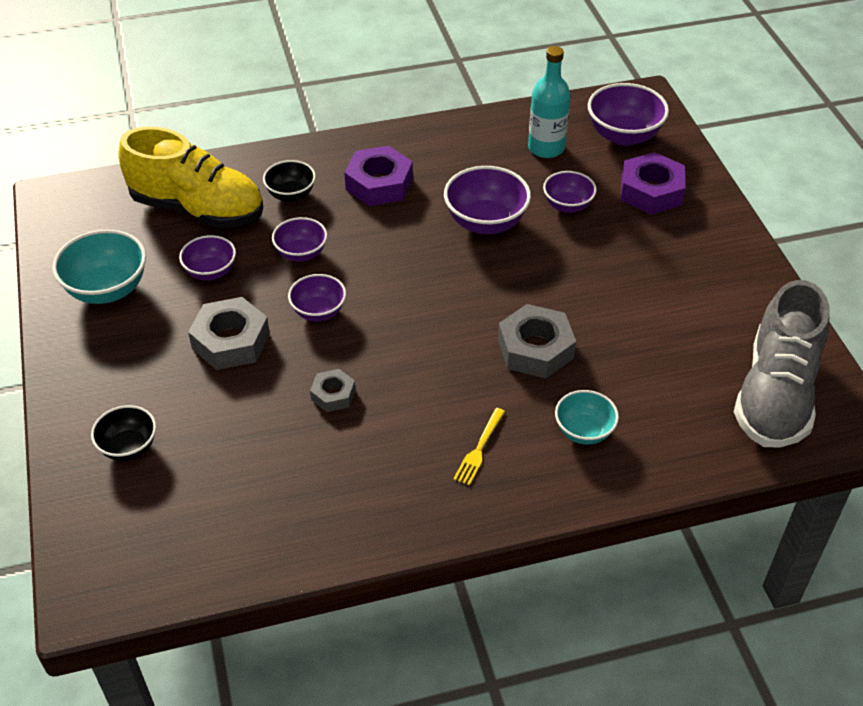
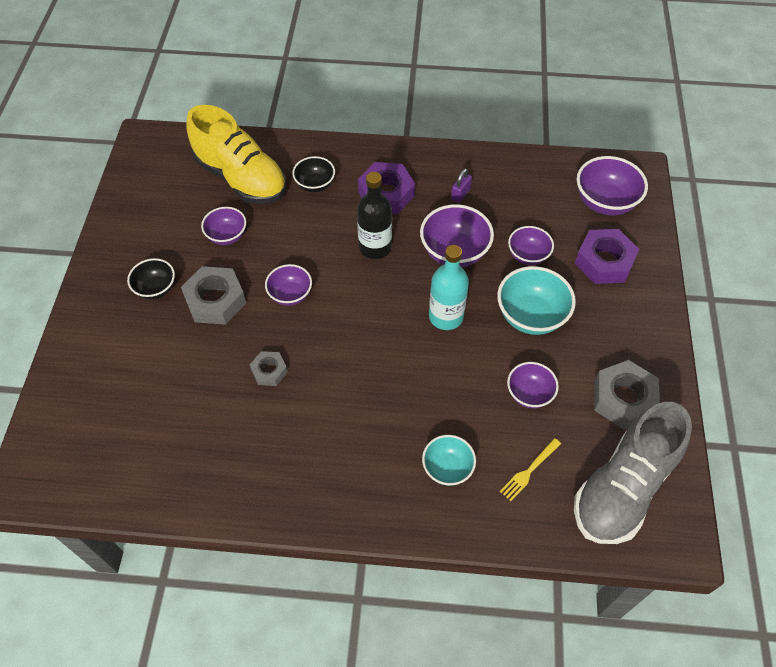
camera: 20 degrees right, 10 degrees up
(107, 289) = (148, 229): turquoise bowl -> turquoise bowl (531, 316)
(129, 447) = (106, 368): black bowl -> black bowl (156, 289)
(301, 253) = (300, 239): purple bowl -> purple bowl (529, 394)
(393, 240) = (375, 247): none -> black bottle
(464, 164) = (460, 194): none -> purple padlock
(479, 449) = (358, 456): yellow fork -> yellow fork (529, 471)
(535, 349) = (442, 380): grey nut -> grey nut (623, 399)
(546, 148) = (534, 197): turquoise bottle -> turquoise bottle (446, 316)

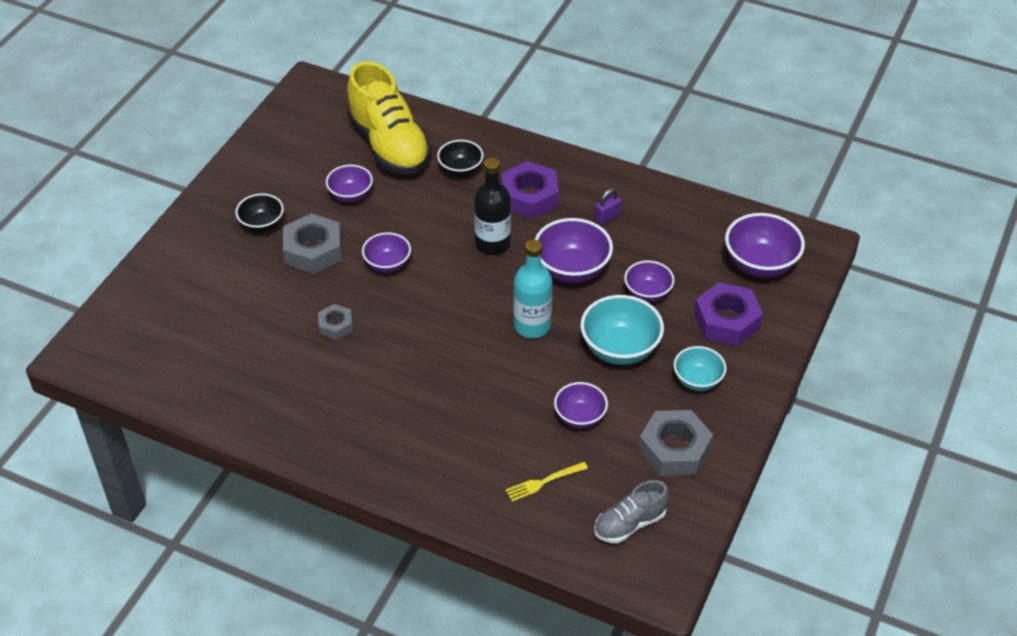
camera: 20 degrees right, 10 degrees down
(447, 468) = (465, 456): turquoise bowl -> turquoise bowl (697, 380)
(623, 487) = (629, 524): grey shoe -> grey shoe, size x0.52

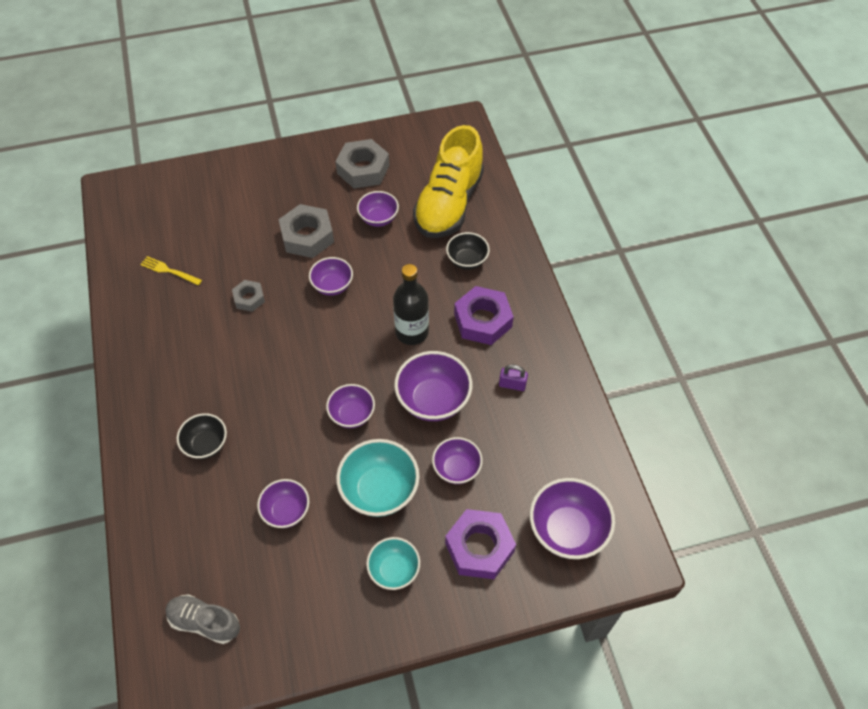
camera: 50 degrees right, 10 degrees up
(262, 225) = (305, 193): black bowl -> black bowl (206, 444)
(532, 326) = (352, 415): turquoise bottle -> purple bowl
(543, 482) = (202, 531): yellow fork -> yellow fork (169, 271)
(674, 449) = (306, 602): grey nut -> grey nut (363, 169)

